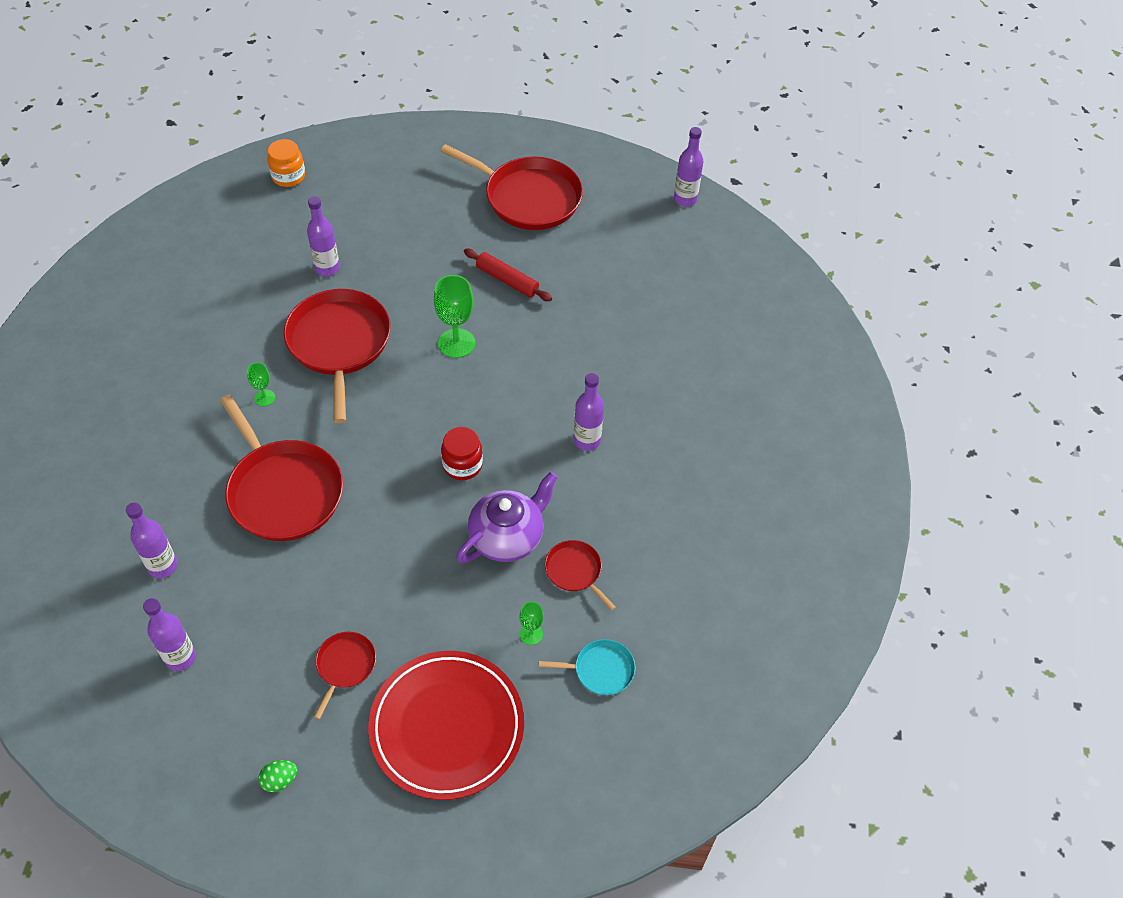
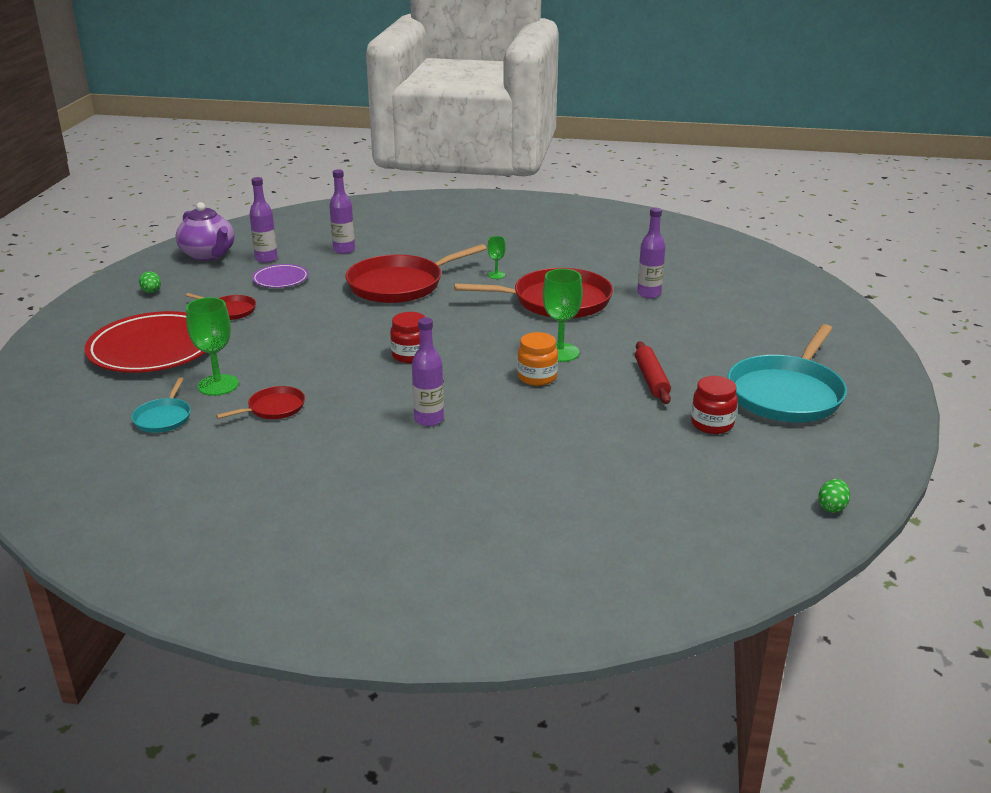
camera: 95 degrees right, 25 degrees down
(253, 626) = (280, 279): none -> purple plate
(288, 176) = (765, 275): orange jar -> orange jar (537, 377)
(507, 280) = (651, 379): red rolling pin -> red rolling pin turned 45 degrees counterclockwise
(507, 537) = (324, 375): purple teapot -> purple teapot (208, 255)
(528, 197) = (786, 393): red pan -> turquoise pan
(531, 634) = (218, 385): green goblet -> green goblet, size x1.88
(580, 249) = (712, 424): none -> red jar
(685, 199) = (832, 507): purple bottle -> green egg

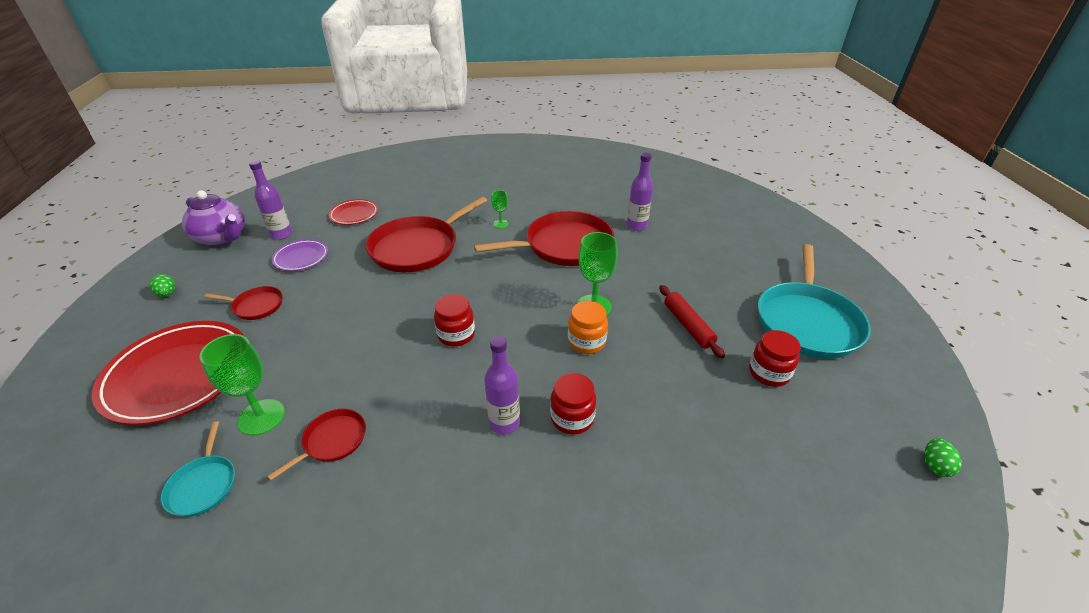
camera: 15 degrees left, 10 degrees up
(344, 250) = (354, 214): purple bottle -> red plate
(493, 425) = (572, 418): none -> red jar

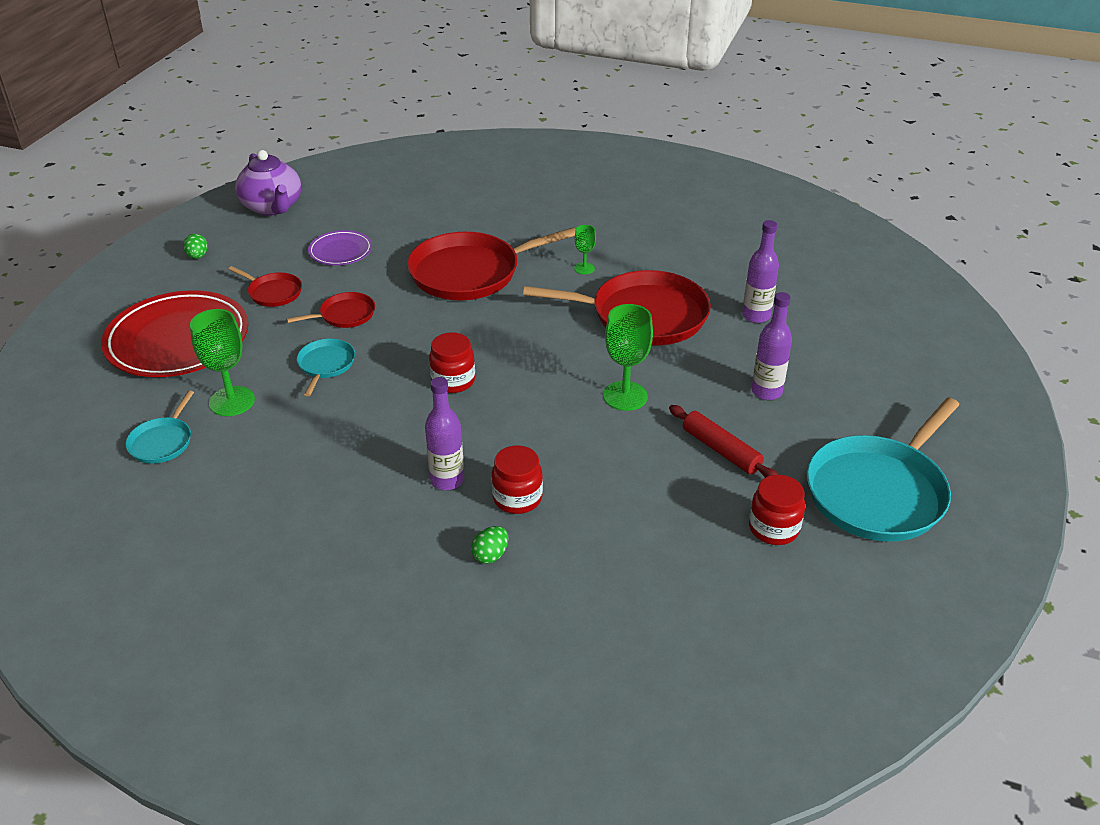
camera: 25 degrees right, 0 degrees up
(281, 235) = (333, 219): purple bottle -> purple bottle (766, 392)
(332, 441) = (282, 442): red pan -> red pan (344, 315)
(337, 354) = (325, 365): none -> turquoise pan
(354, 214) = (422, 213): red plate -> none
(586, 342) = (587, 431): orange jar -> none
(688, 325) = (721, 450): red rolling pin -> red rolling pin turned 45 degrees counterclockwise
(935, 466) = (882, 678): green egg -> green egg (490, 555)

